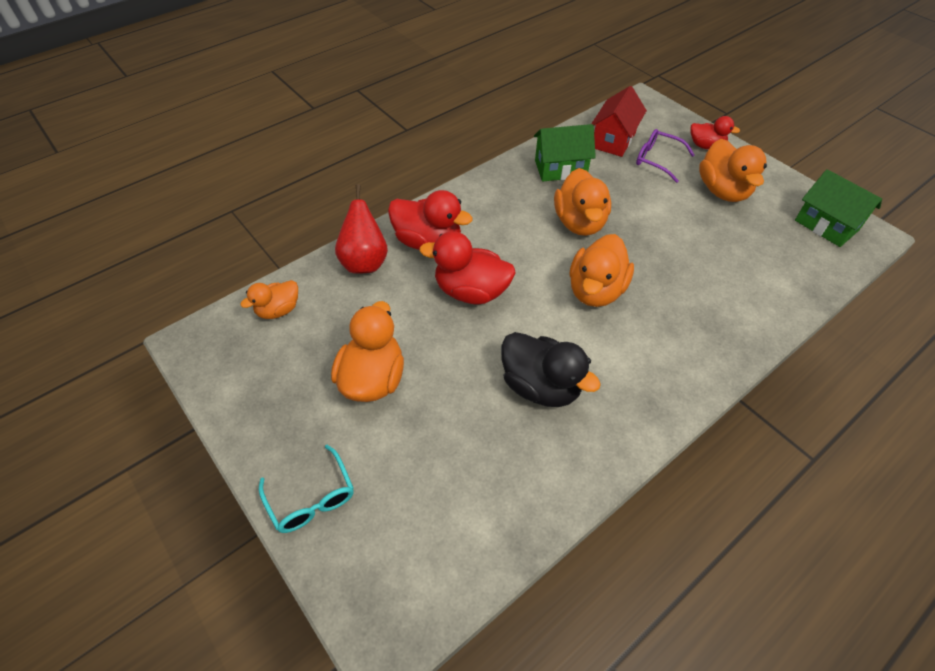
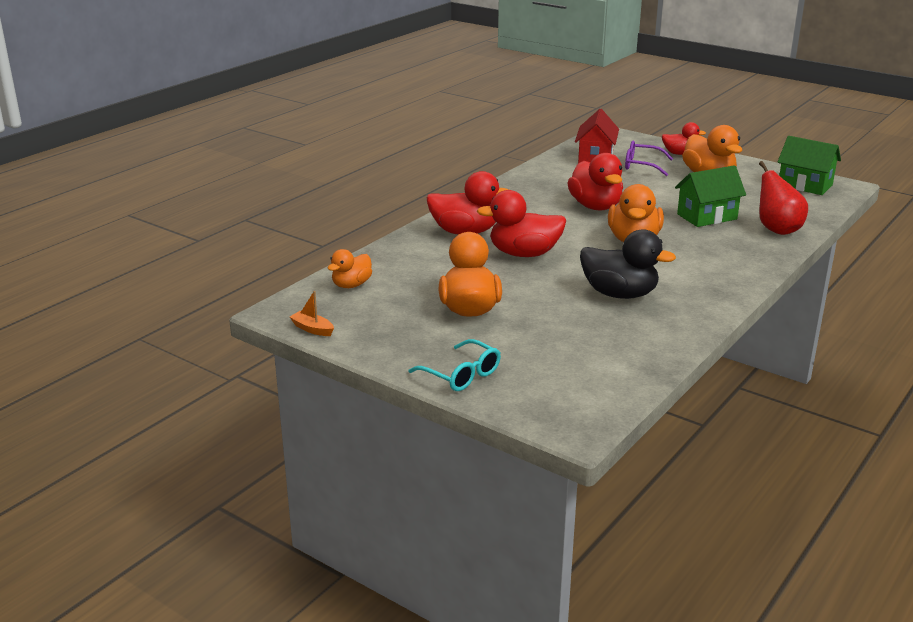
camera: 15 degrees left, 25 degrees down
(206, 378) = (312, 329): none -> orange boat
(365, 262) = (413, 250): red pear -> red pear (777, 229)
(560, 169) = (558, 179): green house -> green house (707, 217)
(579, 222) = (595, 206): orange duck -> red duck

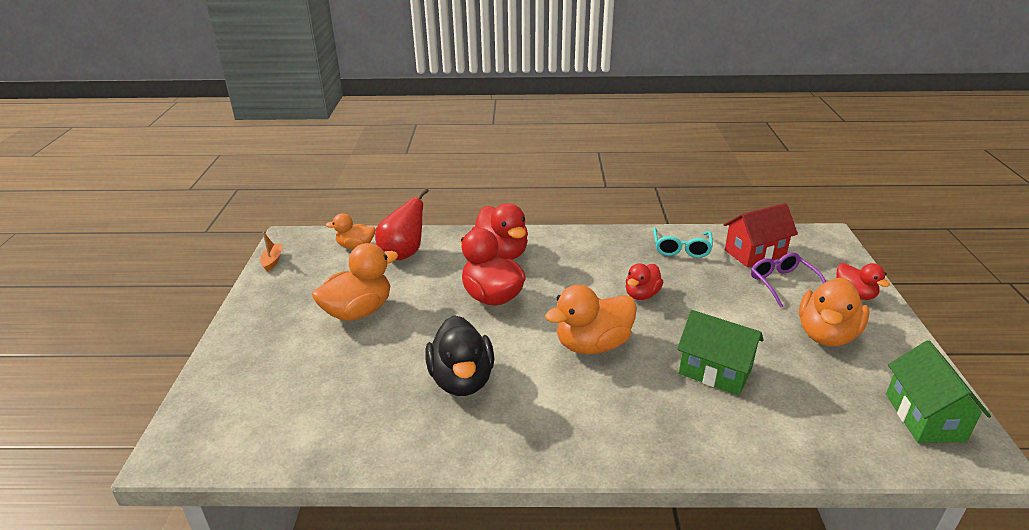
camera: 55 degrees right, 5 degrees up
(461, 375) = (239, 353): turquoise glasses -> turquoise glasses (681, 249)
(595, 206) = (641, 294): red duck -> red duck, size x0.60
(777, 229) = (753, 437): red pear -> red pear (403, 253)

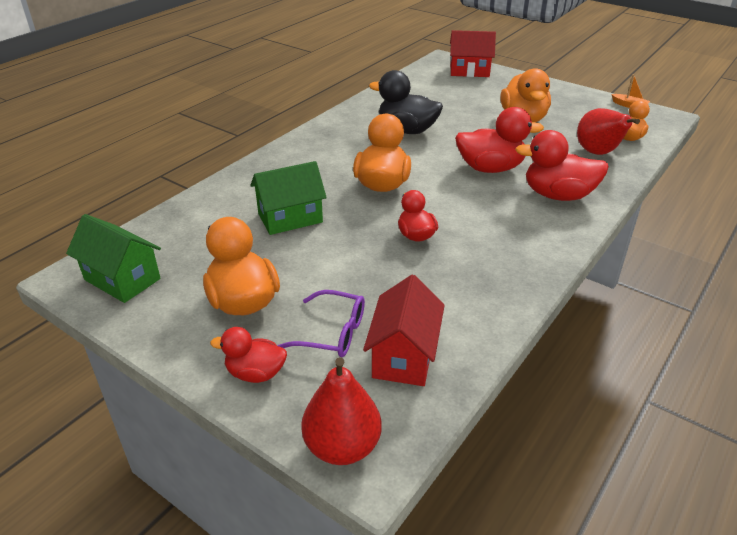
camera: 125 degrees right, 5 degrees up
(218, 404) = (469, 71): none -> red house
(681, 249) = (467, 304): turquoise glasses -> none
(834, 246) = (342, 446): none -> red pear

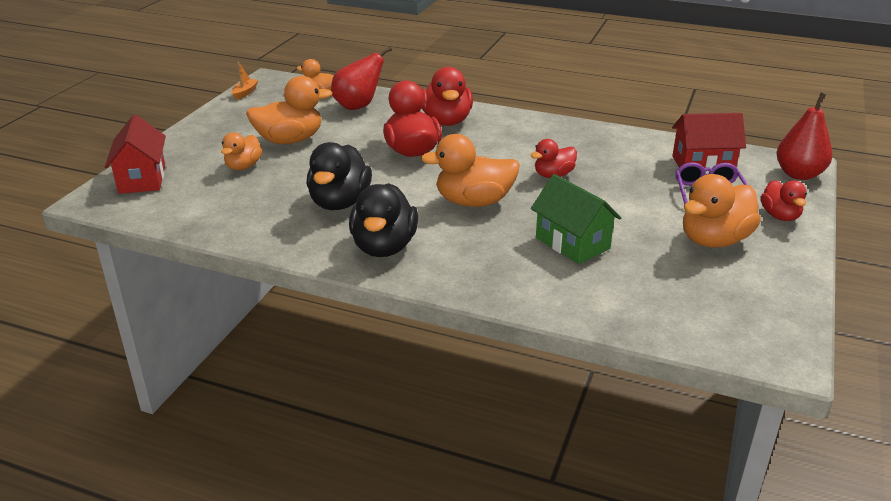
camera: 105 degrees left, 5 degrees down
(122, 279) = (752, 319): green house -> none
(334, 140) = (384, 247): none -> black duck
(479, 101) = (243, 166): none -> orange duck

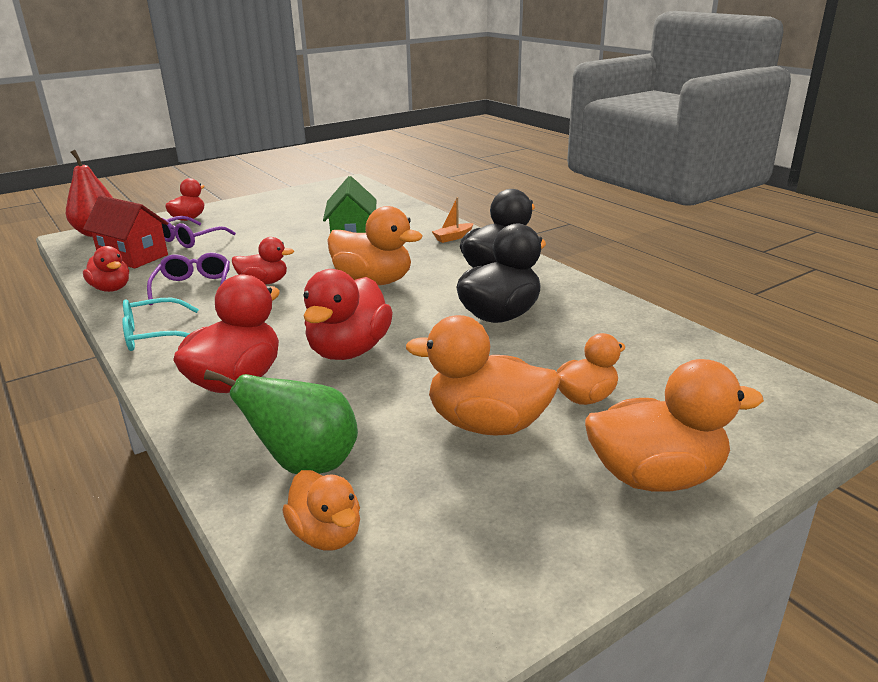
camera: 145 degrees left, 5 degrees down
(142, 179) = (751, 424): red house -> none
(245, 93) = (480, 624): orange boat -> orange boat (453, 237)
(358, 106) = (306, 464): red pear -> green pear
(541, 126) = (154, 335): none -> turquoise glasses
(594, 157) = (193, 287): none -> purple glasses
(643, 139) = (111, 289): none -> red duck
(714, 240) = (262, 219): orange duck -> orange duck (655, 477)

